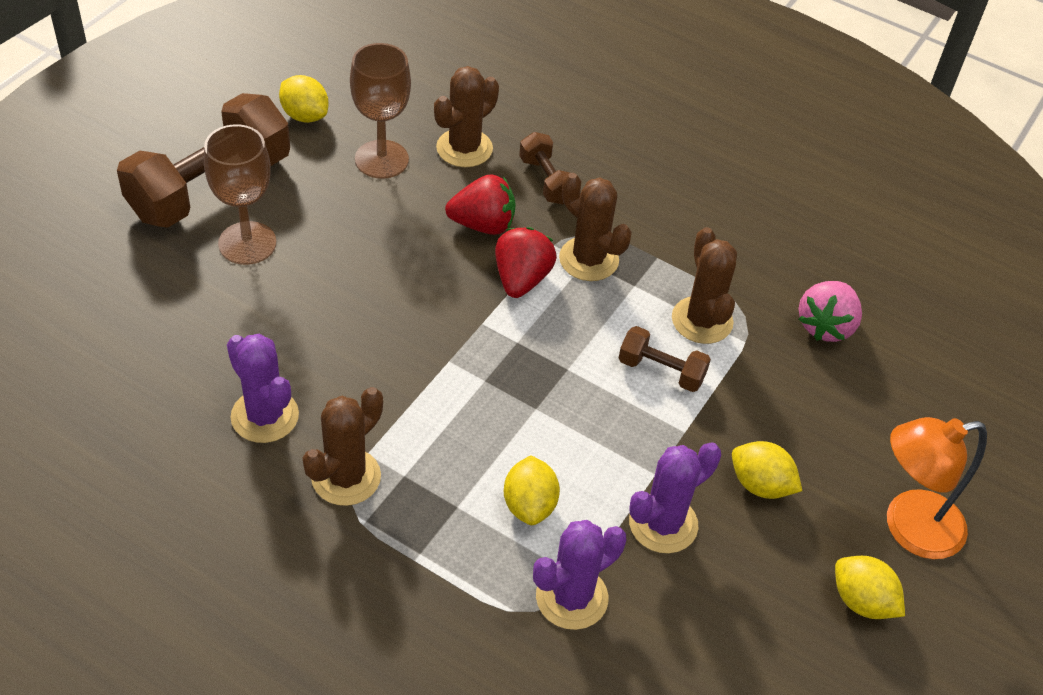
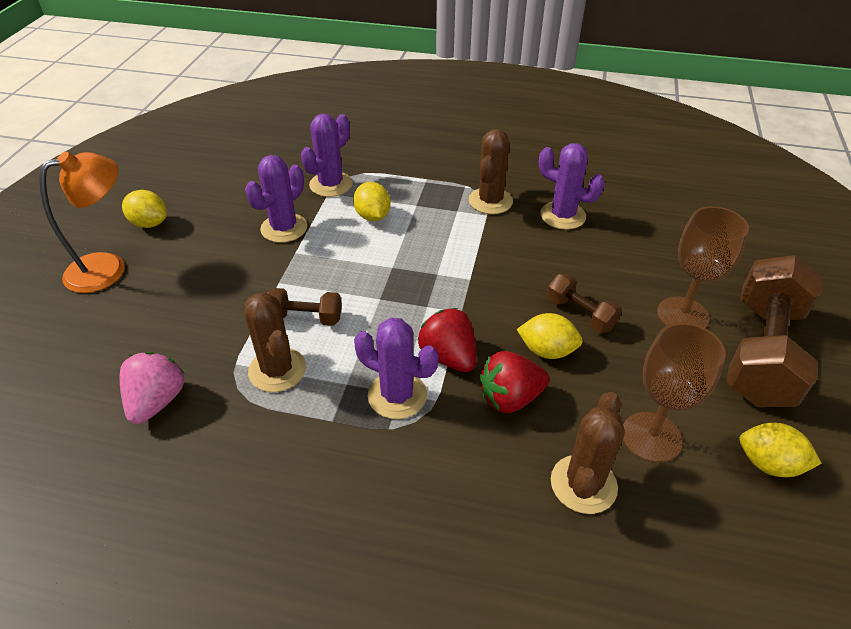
camera: 165 degrees right, 5 degrees down
(521, 279) = (448, 357): red strawberry -> red strawberry turned 150 degrees clockwise
(546, 180) = (476, 473): brown dumbbell -> brown dumbbell (580, 314)
(588, 259) = (397, 395): brown cactus -> purple cactus
(760, 485) = (218, 265): yellow lemon -> yellow lemon (547, 350)

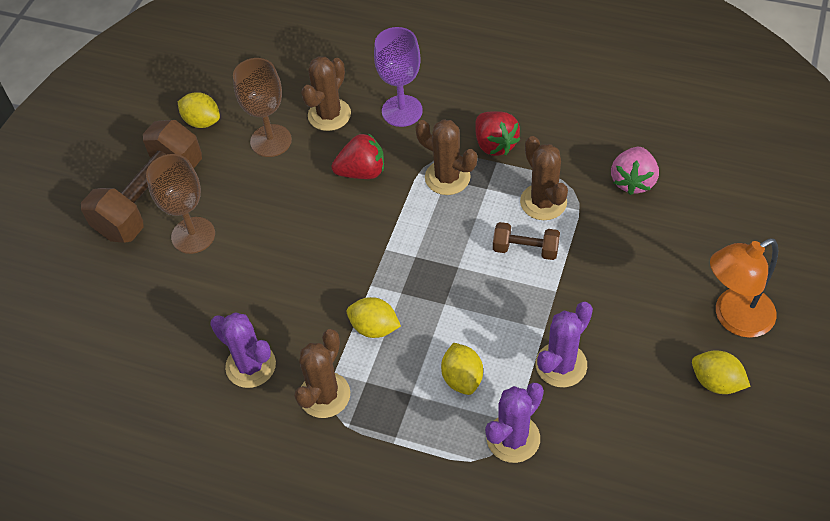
camera: 170 degrees left, 10 degrees up
(397, 395) = (447, 177): purple cactus -> brown cactus
(448, 357) = (403, 207): red strawberry -> red strawberry (495, 144)
(474, 496) = (402, 111): none -> purple goblet
(547, 350) = (321, 208): yellow lemon -> yellow lemon (374, 327)
(580, 314) = (281, 241): brown dumbbell -> none

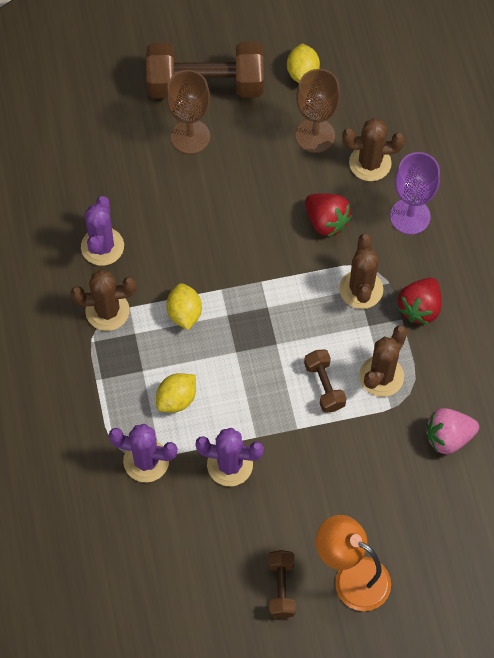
camera: 55 degrees right, 10 degrees up
(716, 382) = (281, 588): yellow lemon -> brown dumbbell

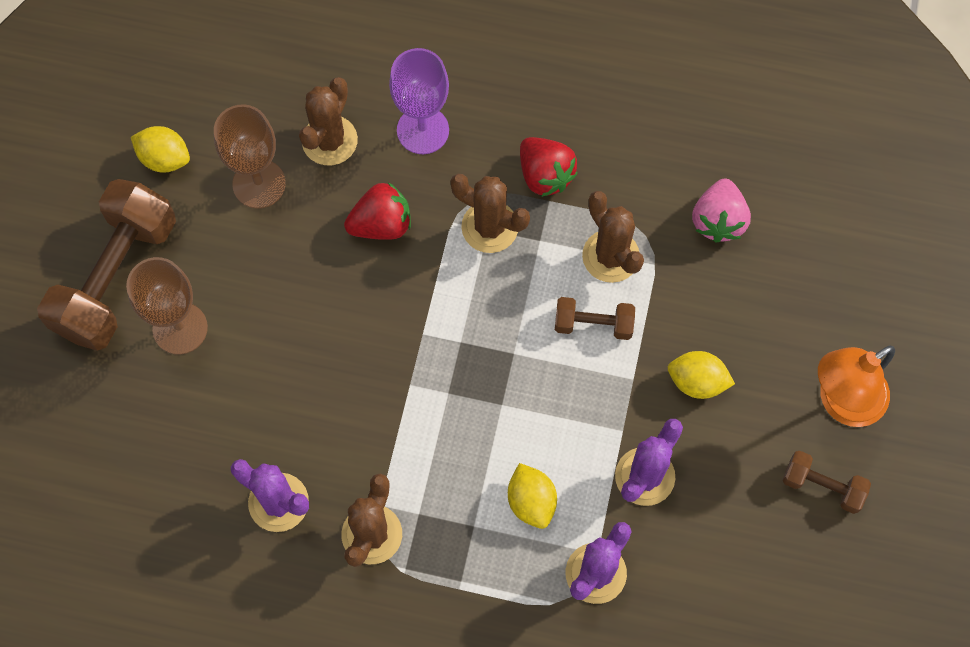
camera: 65 degrees left, 5 degrees up
(184, 313) = (421, 442): yellow lemon -> yellow lemon (697, 381)

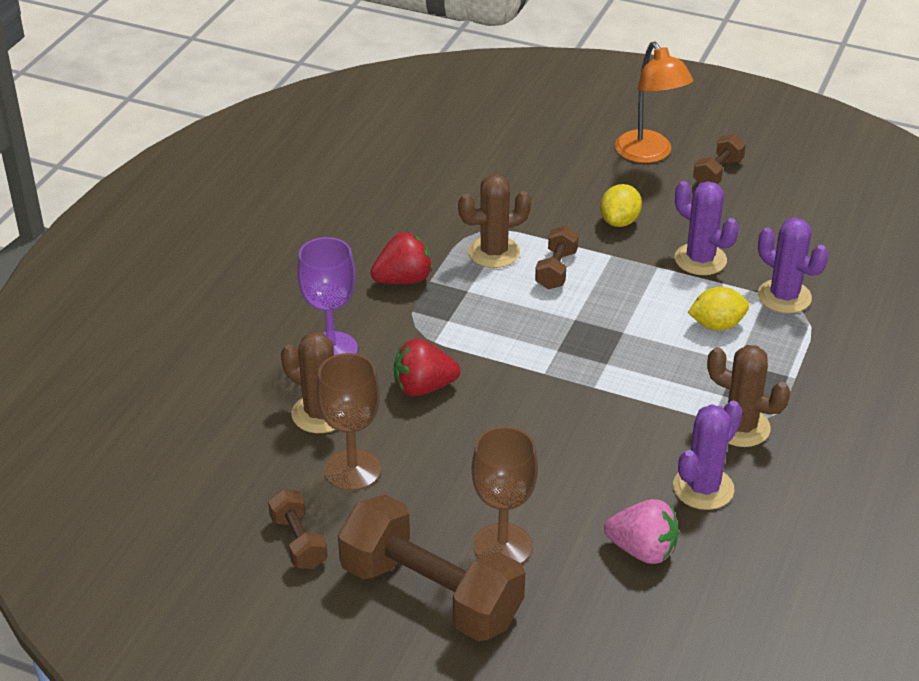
camera: 80 degrees left, 30 degrees down
(164, 158) = (298, 542): yellow lemon -> brown dumbbell
(381, 224) = (423, 387): red strawberry -> red strawberry turned 90 degrees counterclockwise
(490, 227) = (446, 319): brown cactus -> none
(718, 220) = (475, 191): pink strawberry -> pink strawberry (642, 550)

